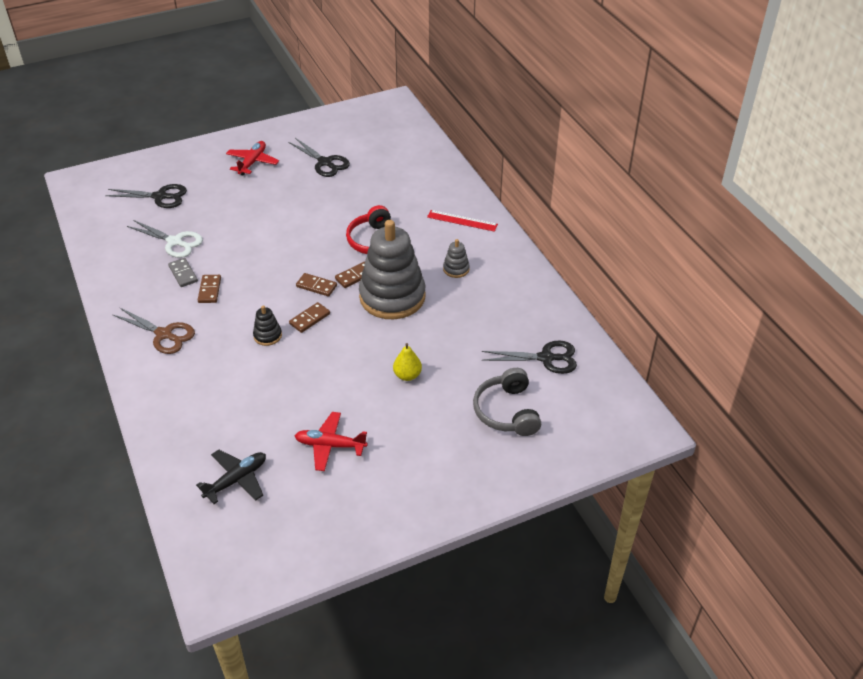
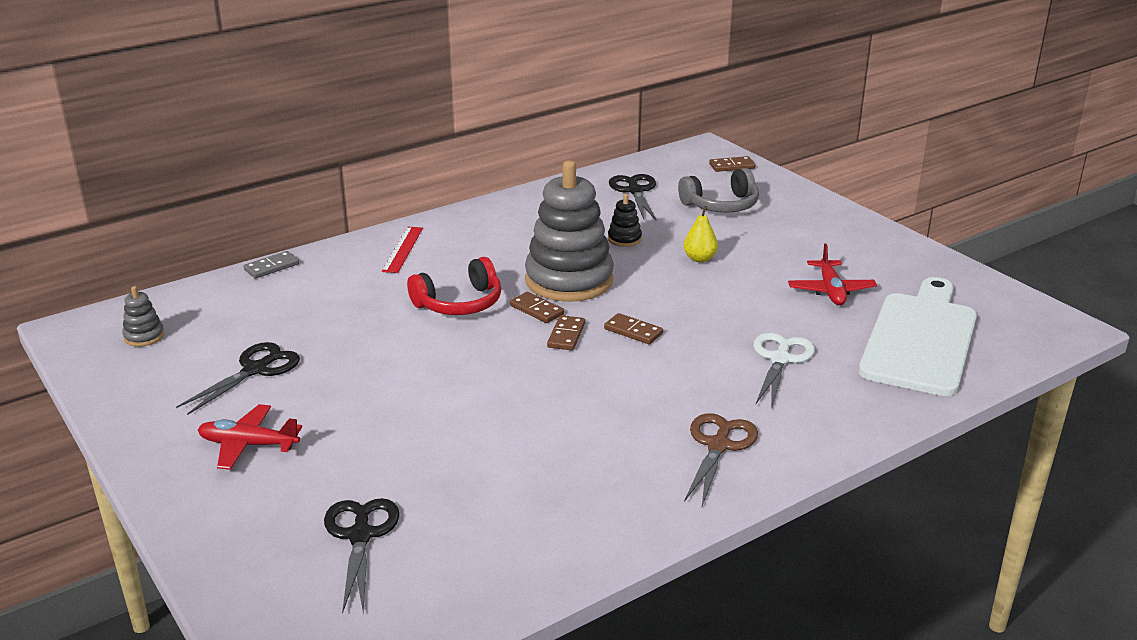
camera: 100 degrees left, 15 degrees down
(175, 242) = (495, 485): white scissors -> white scissors (780, 359)
(183, 274) = (575, 458): grey domino -> grey domino (271, 267)
(209, 290) = (605, 424): brown domino -> brown domino (732, 166)
(236, 480) = (921, 339): black plane -> white cutting board
(267, 336) = (679, 357): black stacking toy -> black stacking toy (624, 239)
(456, 269) = (503, 246): grey stacking toy -> grey stacking toy (144, 336)

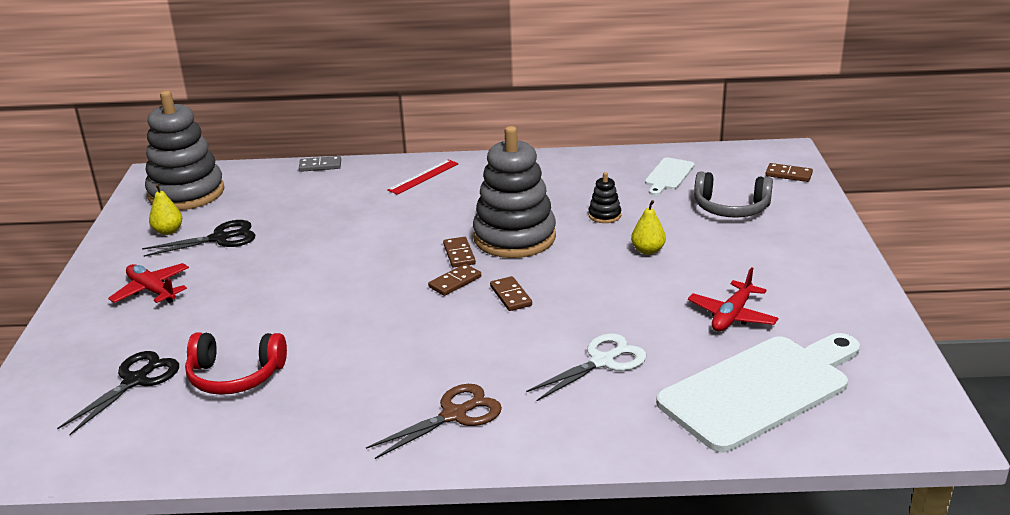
camera: 35 degrees right, 0 degrees up
(144, 336) = (186, 193): grey stacking toy -> grey stacking toy, size x2.44
(179, 381) = (168, 231): none -> yellow pear
(459, 303) = (410, 231): red headphones -> red headphones (235, 376)
(635, 191) = (668, 175): black scissors -> white cutting board

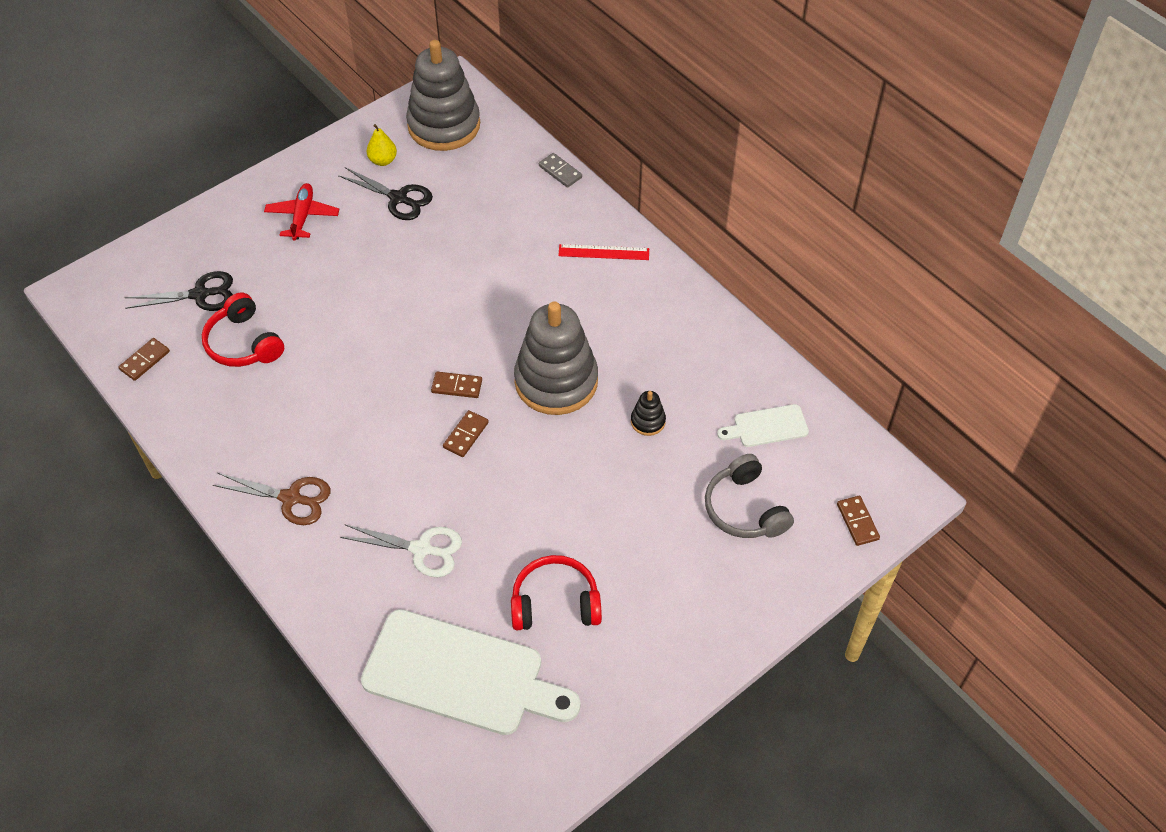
camera: 50 degrees right, 25 degrees up
(459, 254) = (499, 361): brown domino -> brown domino (145, 361)
(648, 251) = (612, 487): yellow pear -> none
(732, 316) = (555, 603): red plane -> red headphones

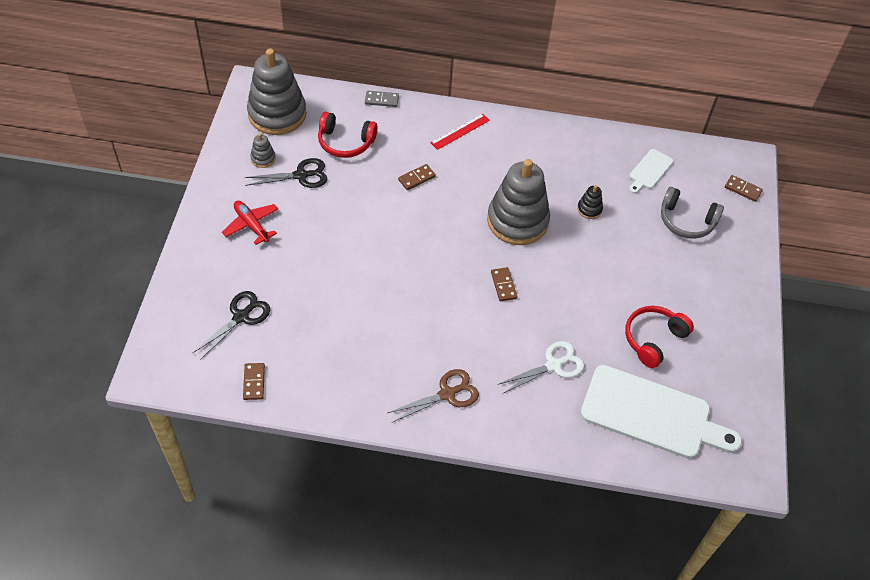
camera: 45 degrees left, 0 degrees up
(243, 343) = (307, 326): red headphones -> red headphones (345, 142)
(383, 160) = (263, 158): yellow pear -> grey stacking toy
(457, 386) = (466, 262): brown domino -> brown domino (416, 178)
(461, 675) = (651, 414): white cutting board -> white cutting board turned 45 degrees clockwise

